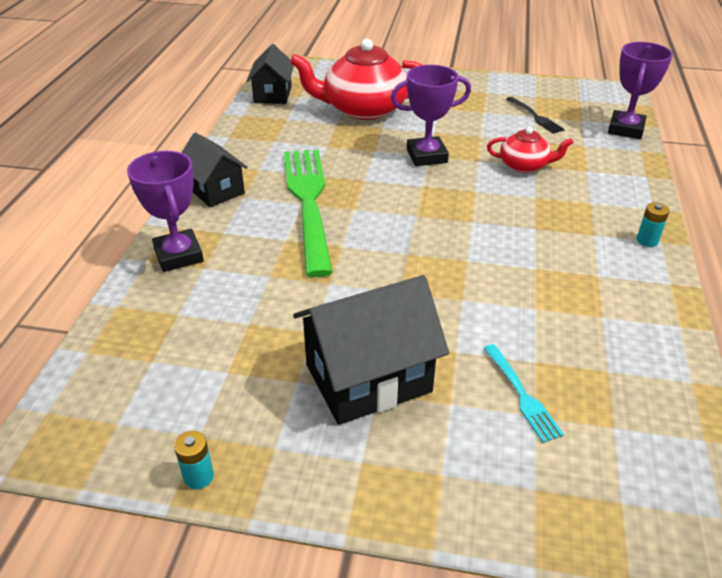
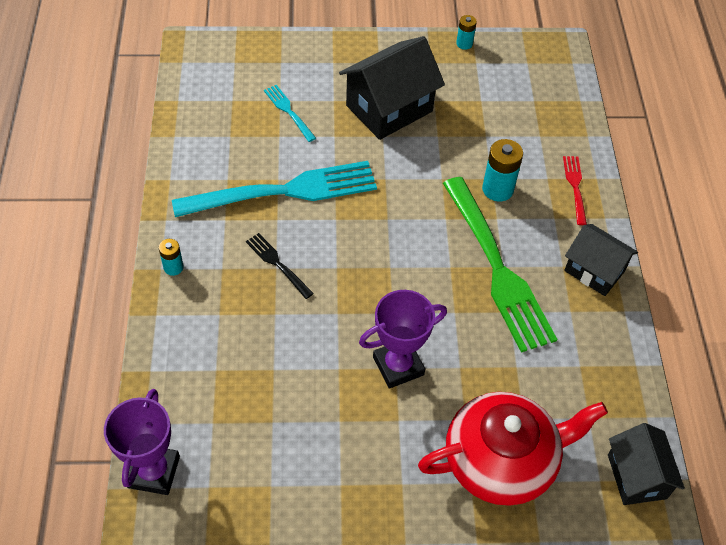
camera: 165 degrees right, 15 degrees up
(178, 255) = (575, 187): purple trophy -> red fork
(269, 264) = (497, 189): none -> turquoise battery
(524, 165) = (286, 367): red teapot -> none
(527, 294) = (284, 191): none -> turquoise fork
(535, 116) = (271, 483): black fork -> black fork (277, 264)

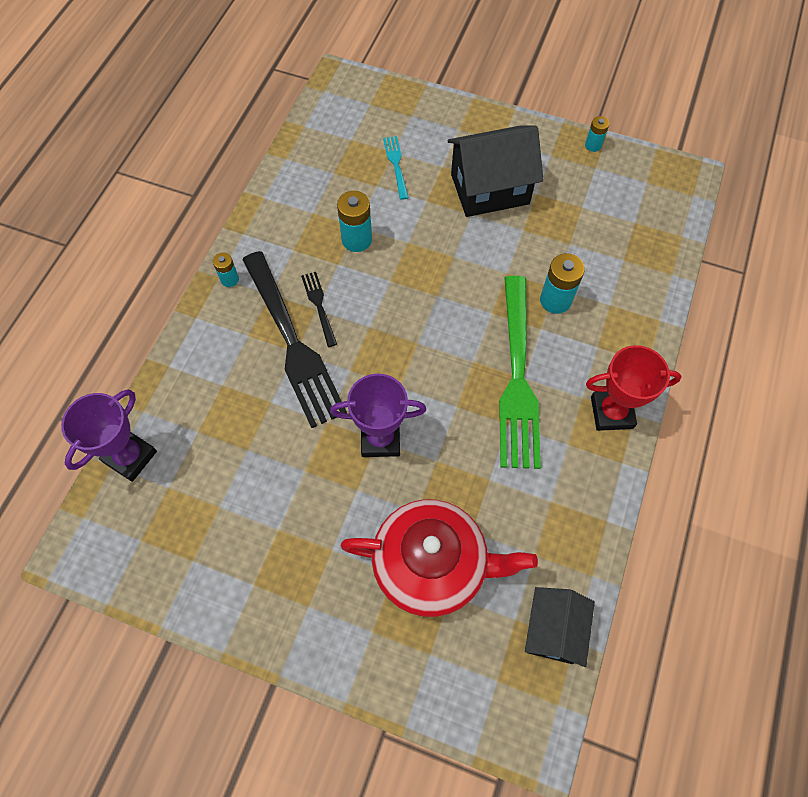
camera: 25 degrees right, 10 degrees up
(268, 306) = (292, 343): none -> black fork
(284, 191) = (356, 239): turquoise fork -> turquoise battery
(575, 187) = (633, 322): red fork -> none
(594, 271) = (611, 412): black house -> red trophy

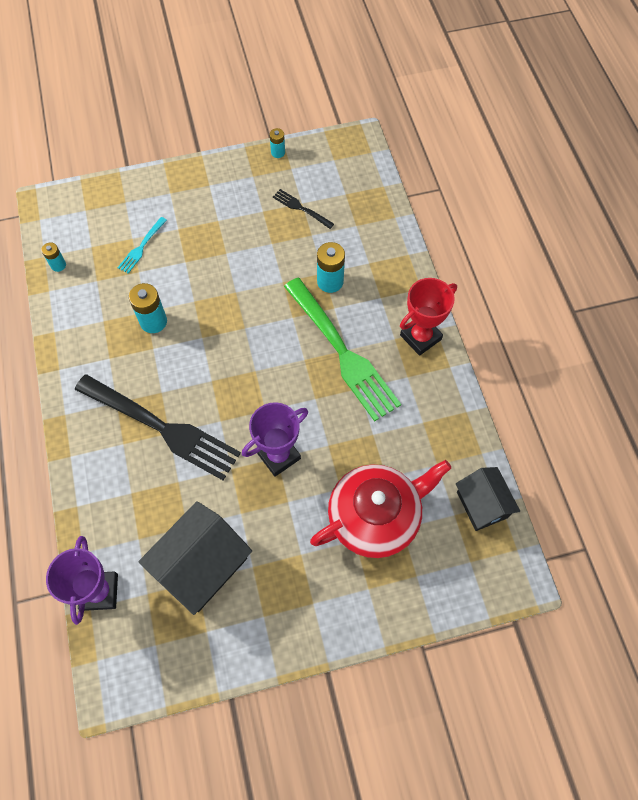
camera: 35 degrees left, 0 degrees up
(229, 279) = (75, 411): turquoise battery -> turquoise battery (58, 265)
(319, 306) = (161, 388): black fork -> black fork (301, 208)
(396, 165) = (141, 247): turquoise fork -> turquoise fork turned 105 degrees counterclockwise
(489, 189) = (226, 226): black house -> black house (202, 565)

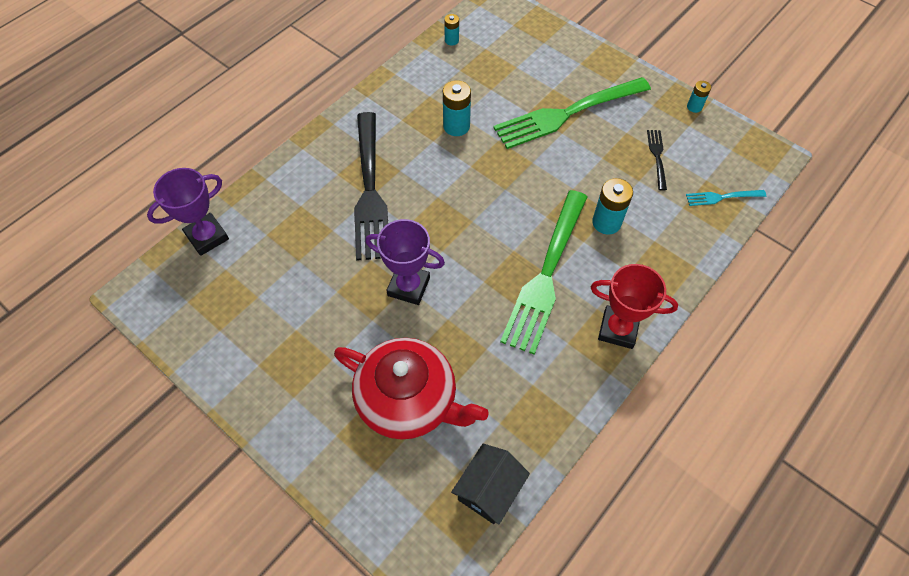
camera: 55 degrees right, 5 degrees down
(141, 247) = (514, 77): turquoise fork -> turquoise fork (722, 197)
(202, 565) = (273, 292): black house -> none
(211, 236) = (567, 114): none -> green fork

